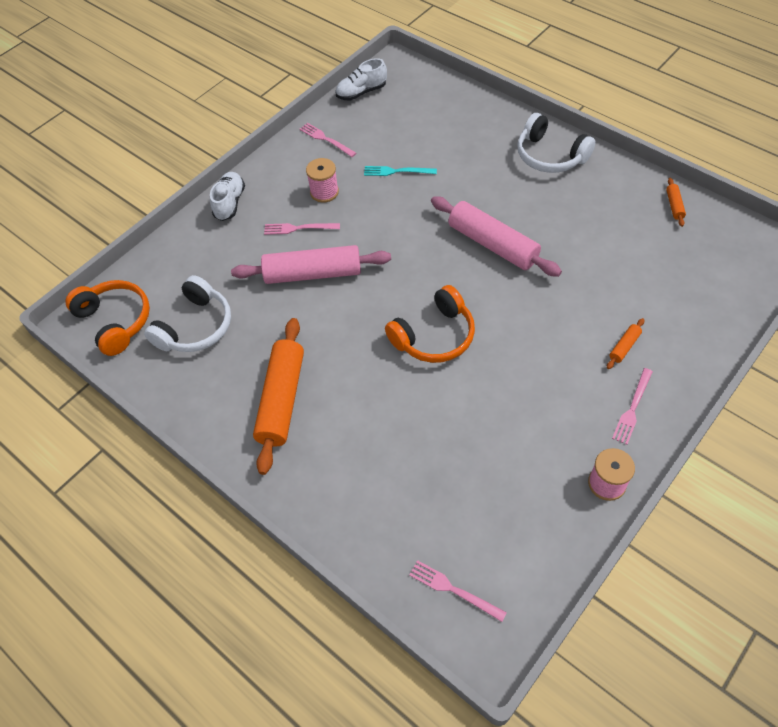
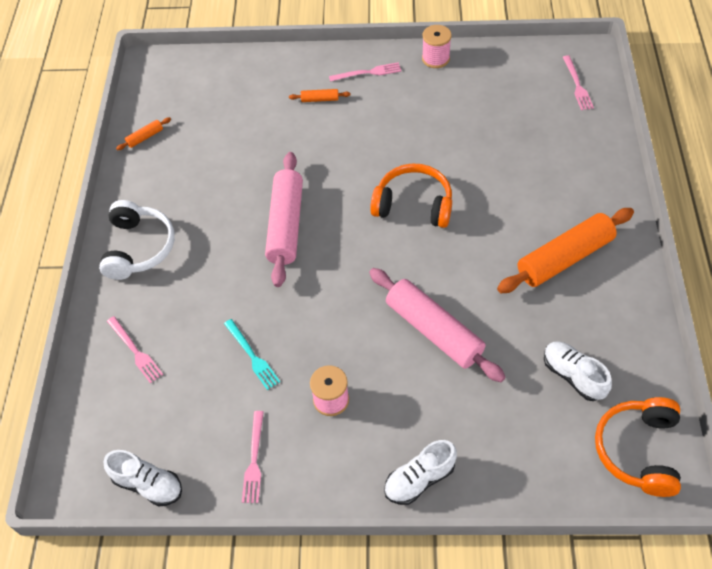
camera: 130 degrees left, 0 degrees up
(196, 327) = (573, 376): white headphones -> white shoe
(299, 228) = (394, 385): pink fork -> pink fork (135, 351)

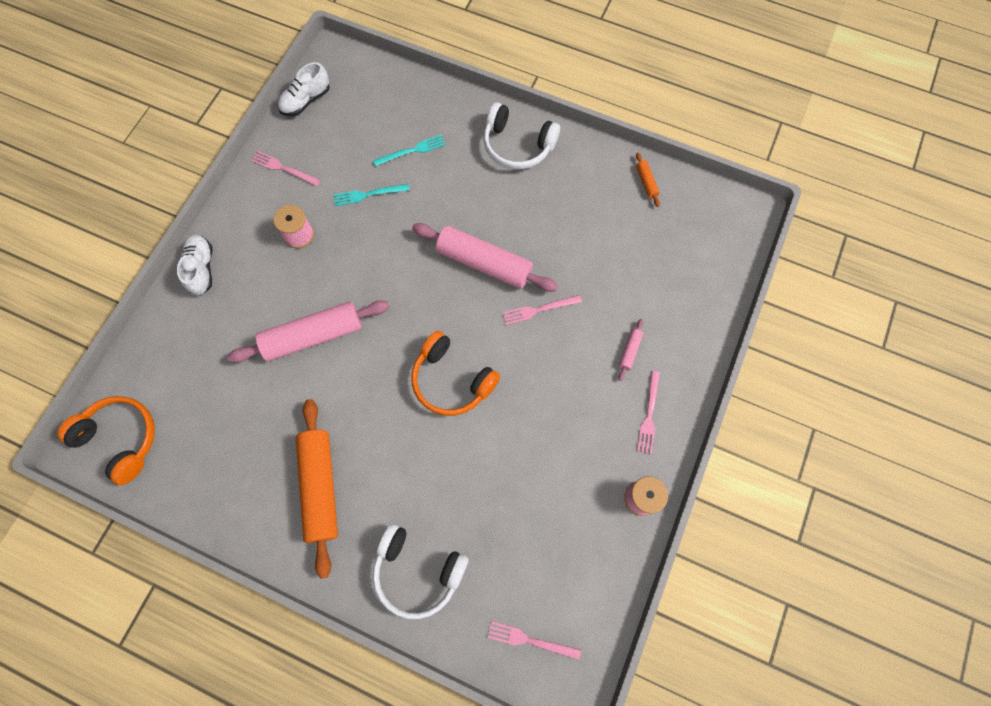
camera: 110 degrees right, 15 degrees up
(135, 351) = (418, 119): pink fork -> pink fork (539, 309)
(180, 339) = (412, 151): none -> turquoise fork
(320, 99) = (629, 351): orange rolling pin -> pink rolling pin
(413, 204) = (451, 380): orange headphones -> orange headphones turned 90 degrees clockwise
(573, 376) = (209, 425): white shoe -> none
(580, 165) = (417, 572): none -> white headphones

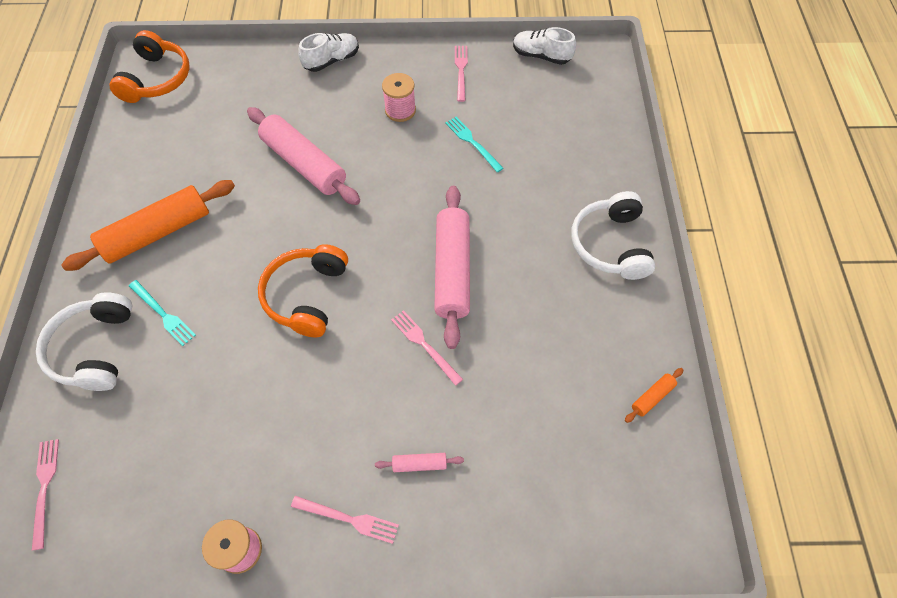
camera: 65 degrees right, 10 degrees down
(412, 151) = (542, 156): turquoise fork -> turquoise fork (163, 314)
(649, 414) = (348, 519): pink fork -> pink fork turned 150 degrees counterclockwise

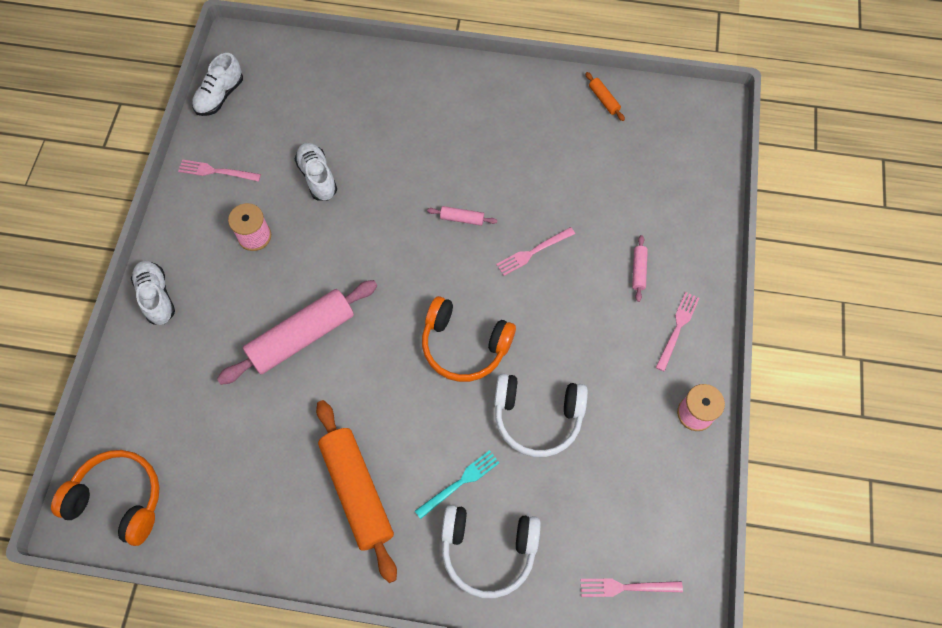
camera: 80 degrees left, 5 degrees up
(452, 271) = (462, 219): pink rolling pin -> pink rolling pin, size x0.42
(472, 143) = (317, 177): turquoise fork -> white shoe
(610, 244) = (460, 93): white headphones -> white headphones (537, 417)

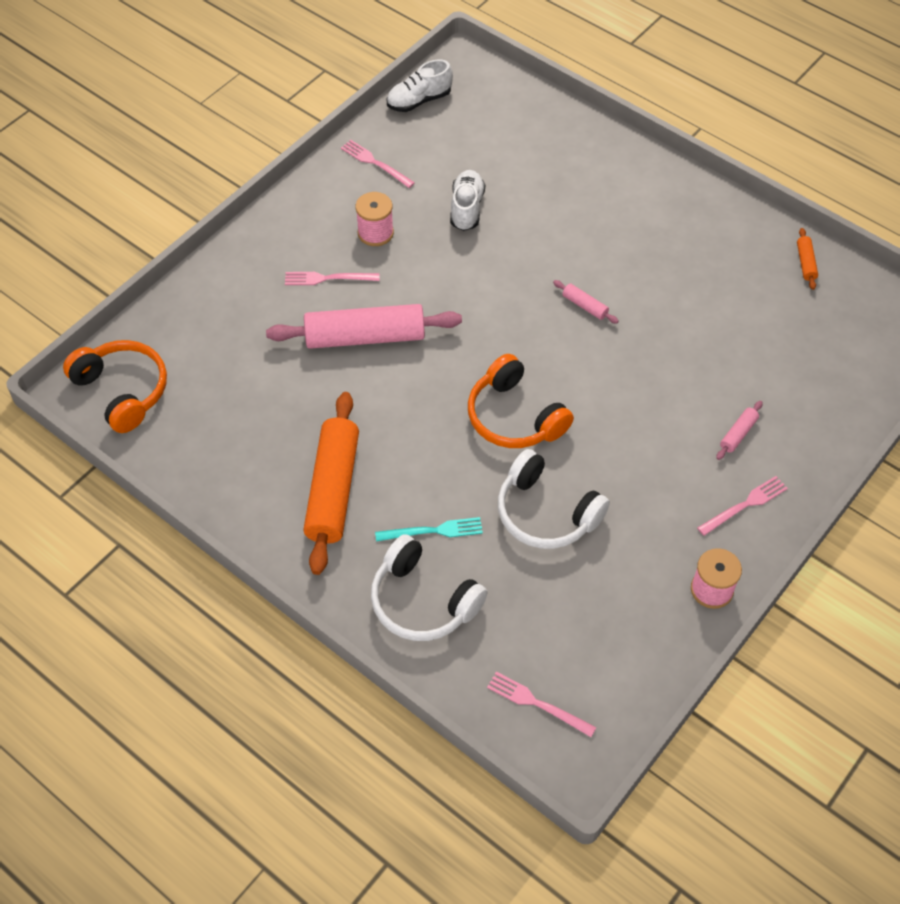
camera: 30 degrees right, 10 degrees down
(156, 297) = (256, 244): white shoe -> none
(533, 252) = (638, 367): pink fork -> pink fork (328, 278)

